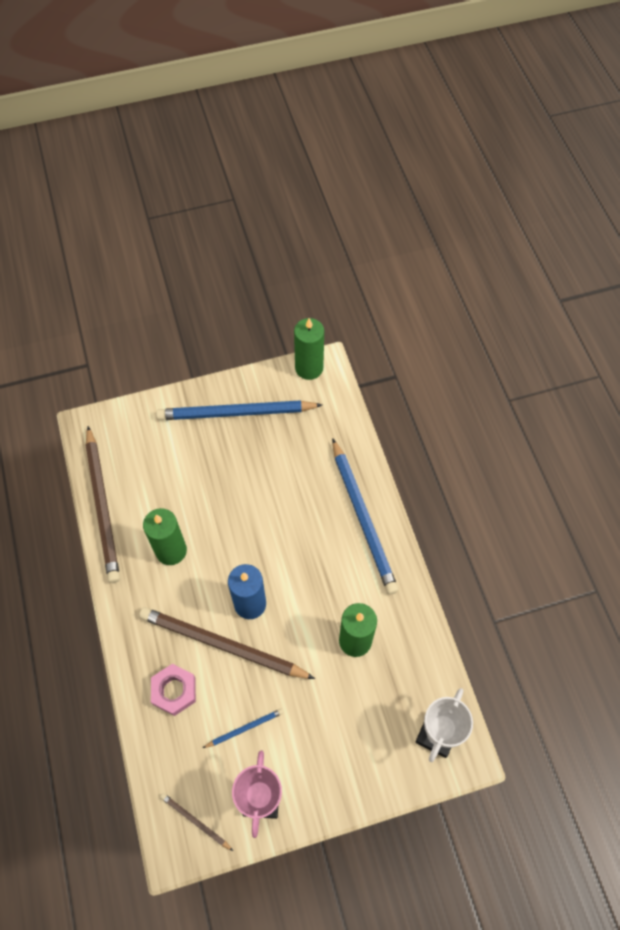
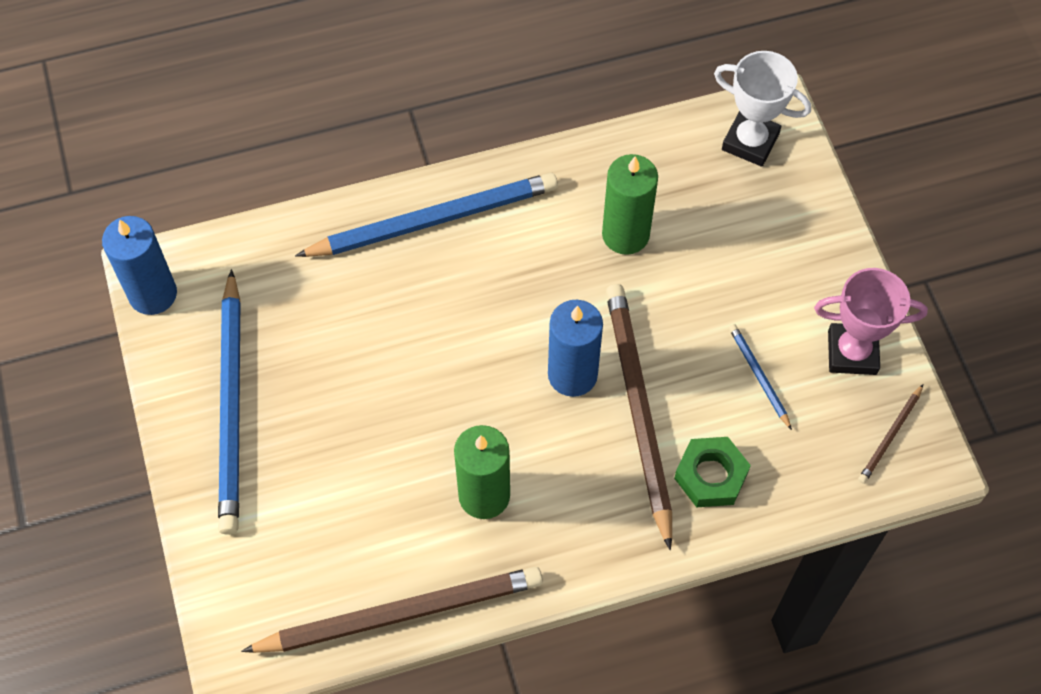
camera: 90 degrees left, 0 degrees up
(174, 691) = (711, 476): pink nut -> green nut
(222, 645) = (638, 411): brown pencil -> brown pencil turned 150 degrees clockwise
(309, 368) = (153, 294): green candle -> blue candle

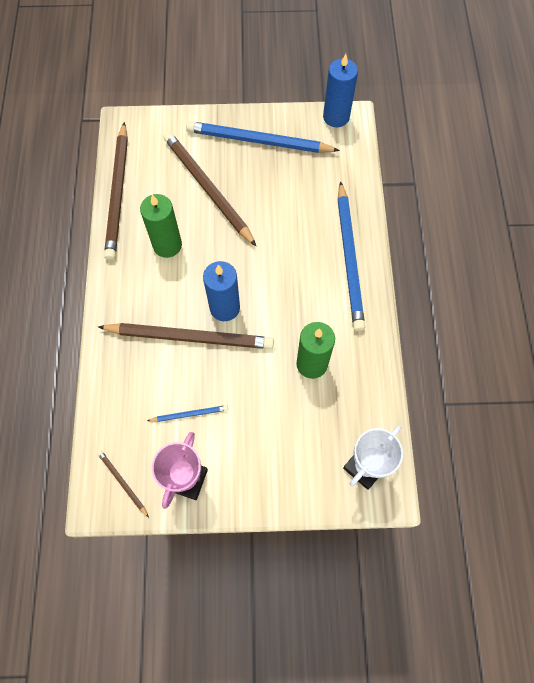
camera: 105 degrees right, 5 degrees up
(354, 463) = (207, 189): none -> brown pencil
(711, 476) = (136, 365): green nut -> none

